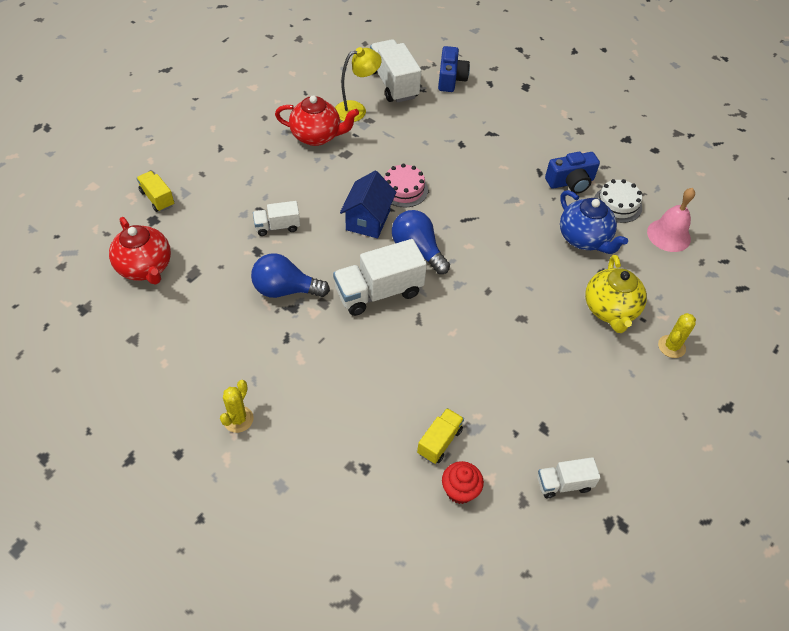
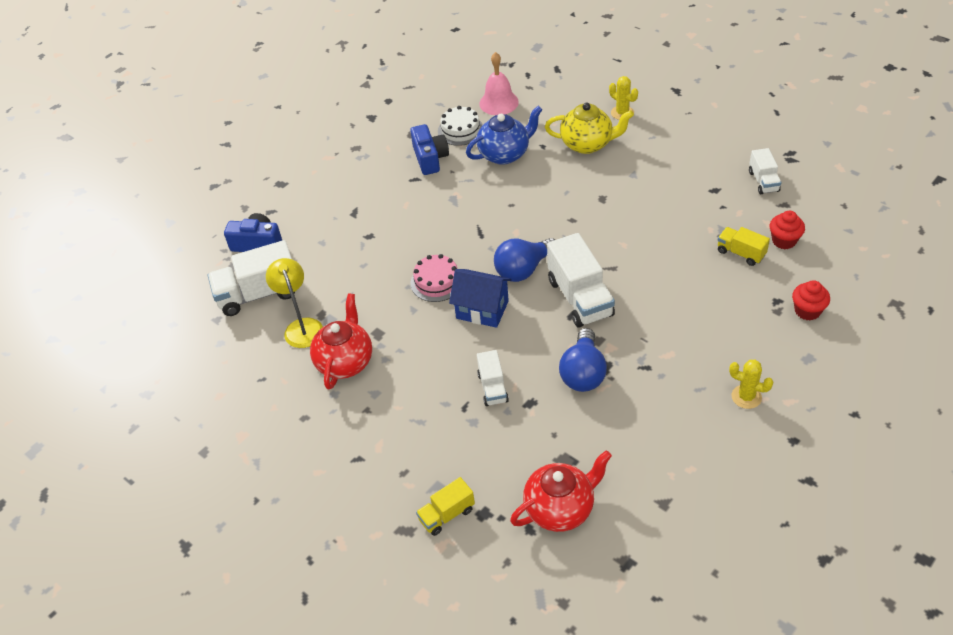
camera: 80 degrees left, 5 degrees down
(348, 497) = (807, 311): none -> red cupcake

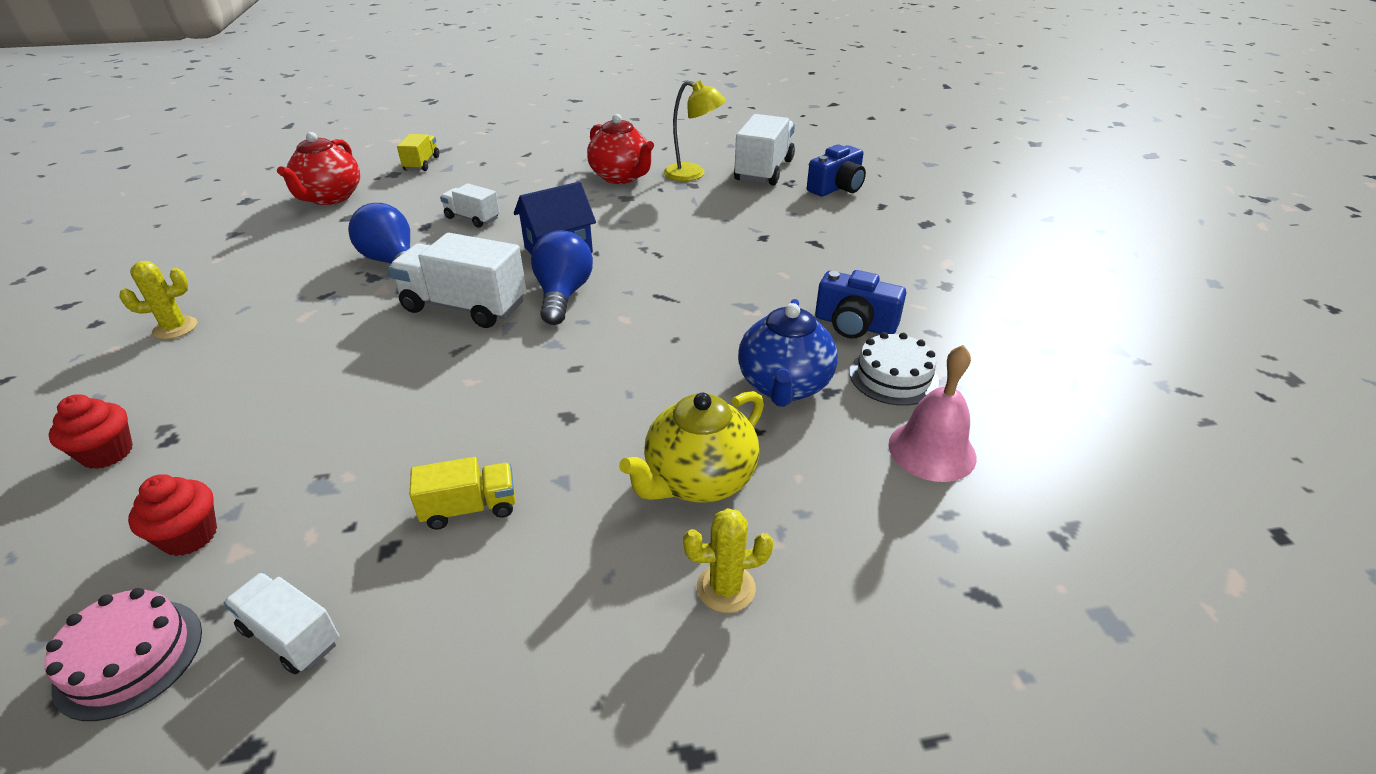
camera: 125 degrees right, 10 degrees down
(437, 282) = (636, 244): pink cake -> pink cake (129, 658)
(741, 253) = (268, 470): yellow truck -> yellow truck (470, 508)

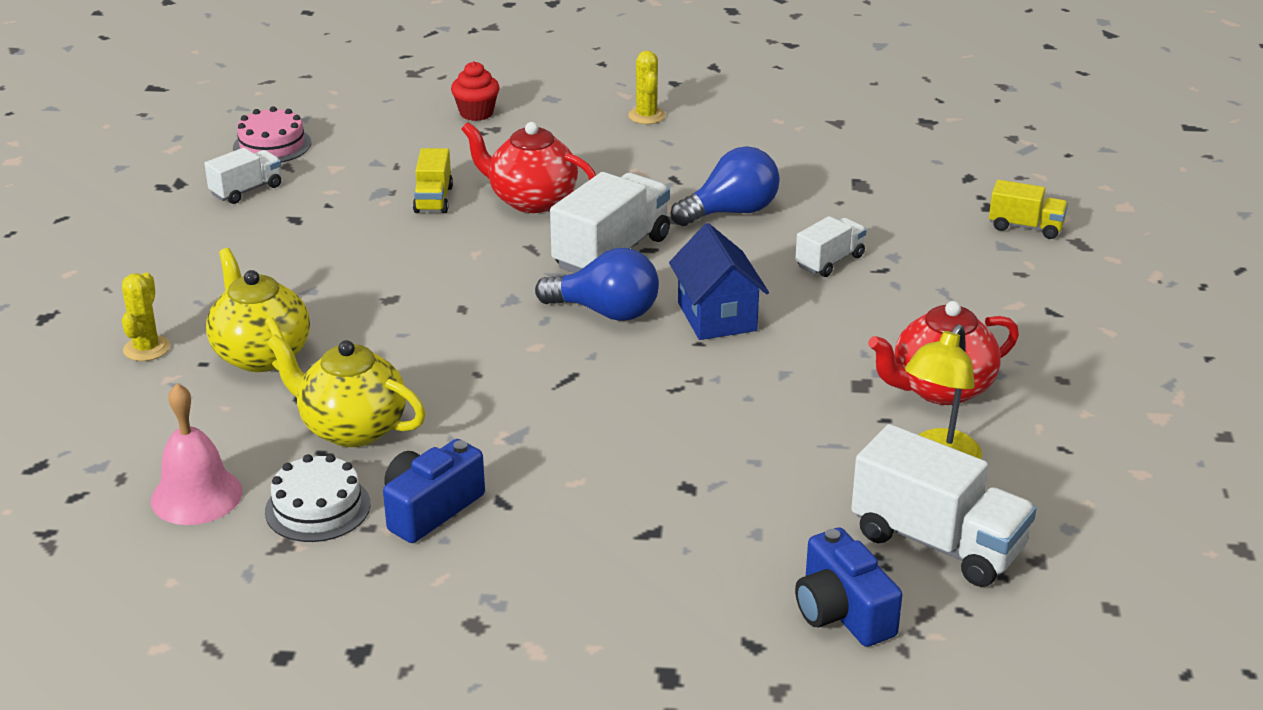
camera: 105 degrees right, 5 degrees down
(190, 536) = (362, 151): red cupcake -> none
(330, 197) = (921, 169): red teapot -> red teapot (531, 200)
(470, 508) = (310, 250): yellow truck -> yellow truck (433, 199)
(784, 386) = (352, 428): blue teapot -> yellow teapot

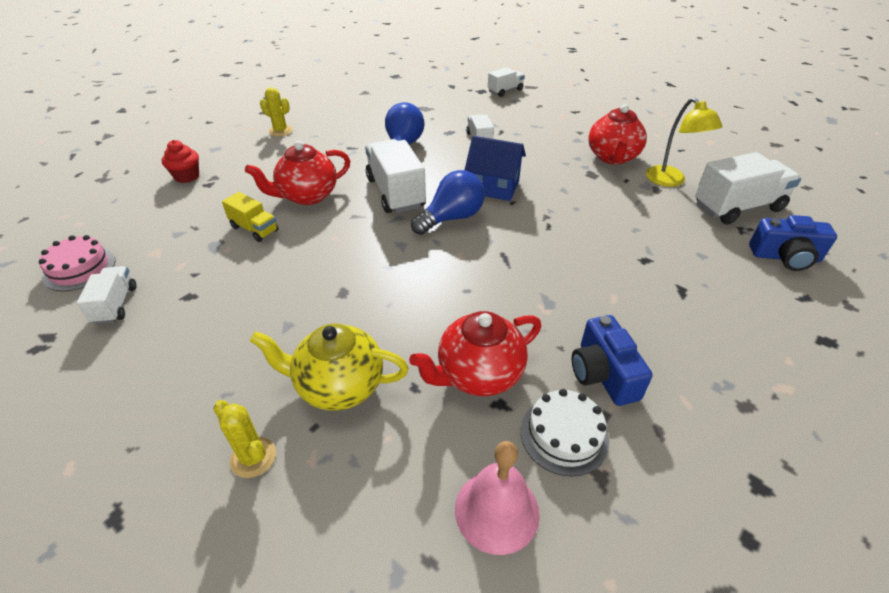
camera: 55 degrees left, 10 degrees up
(352, 428) = (478, 374): yellow teapot -> red teapot
(1025, 227) = (505, 91): yellow truck -> white truck

